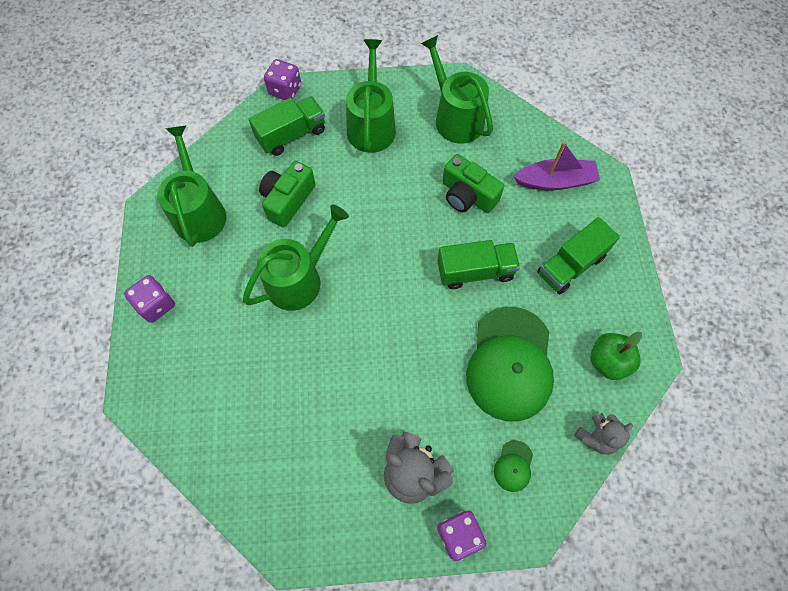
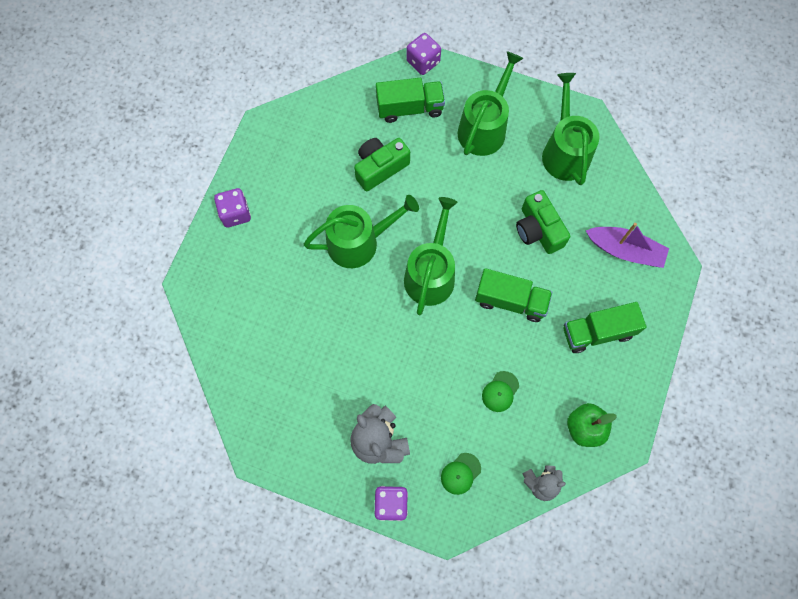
camera: 25 degrees right, 5 degrees up
(199, 212) = (301, 147): green watering can -> green watering can (431, 274)
(510, 363) = (500, 391): green cap -> green cap, size x0.40

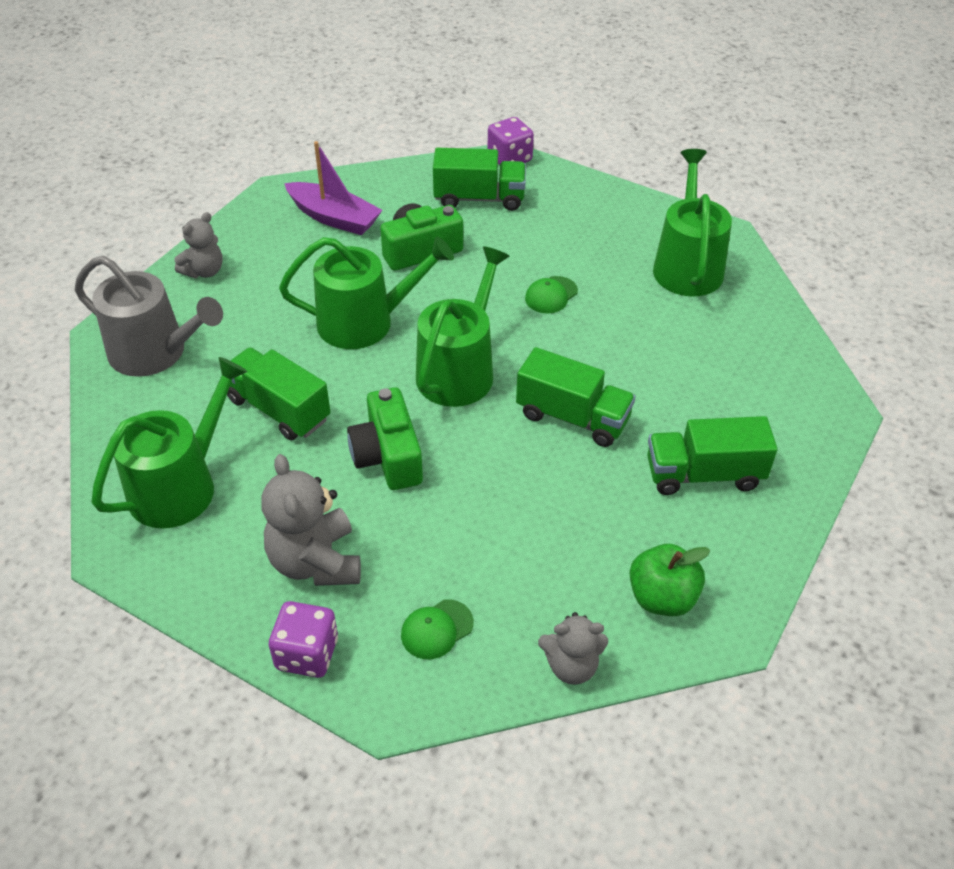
camera: 10 degrees right, 25 degrees down
(227, 294) = (155, 352): none -> grey watering can
(235, 213) = (204, 271): purple dice -> grey teddy bear
(323, 327) = (279, 409): none -> green truck
(484, 128) = (577, 229): green watering can -> green watering can (180, 485)
(500, 391) = (530, 527): green cap -> green cap (551, 295)
(538, 230) = (632, 343): green camera -> green camera (388, 456)
(625, 250) = (762, 383): purple boat -> purple boat (334, 218)

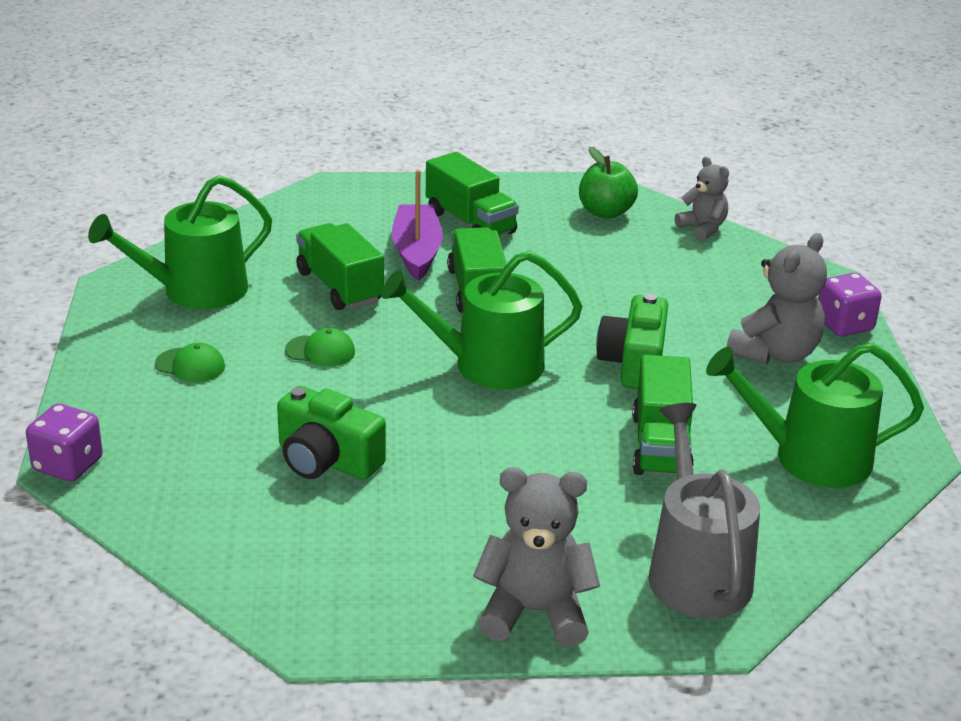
camera: 125 degrees left, 15 degrees down
(204, 271) = (534, 612): grey teddy bear -> grey teddy bear, size x1.61
(334, 218) = (325, 555): purple boat -> purple boat (416, 251)
(365, 322) = (485, 447): green watering can -> none
(388, 456) = (633, 363): green camera -> green camera turned 150 degrees clockwise
(436, 629) = (750, 283): green cap -> green cap (190, 365)
(479, 198) = (181, 456): green truck -> green truck (340, 287)

